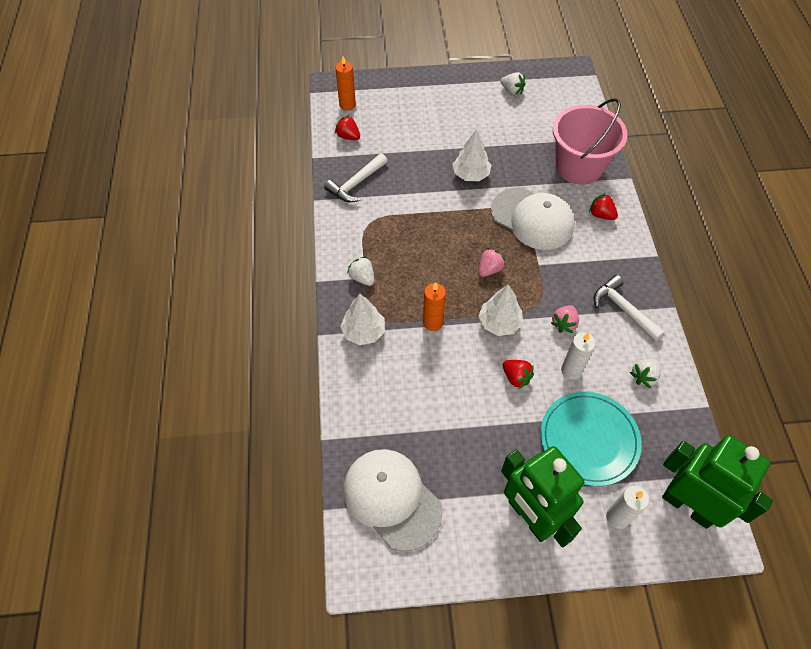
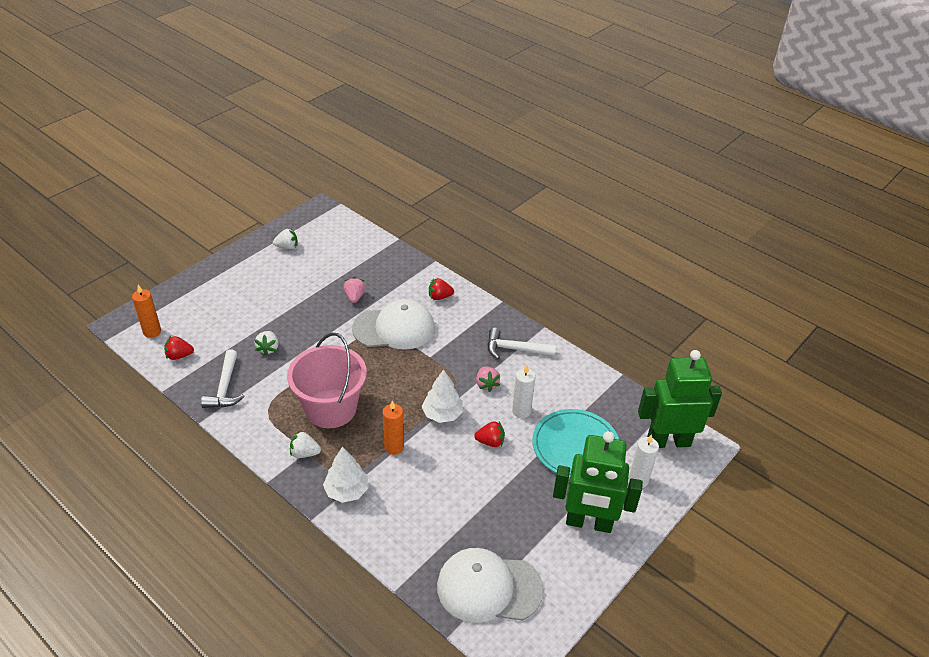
camera: 45 degrees left, 15 degrees down
(471, 174) = (316, 325): white tree -> none
(489, 269) = (398, 382): pink strawberry -> pink strawberry (354, 297)
(579, 167) = (392, 273): pink bucket -> pink bucket (331, 408)
(644, 376) = (569, 383): white strawberry -> white strawberry (268, 348)

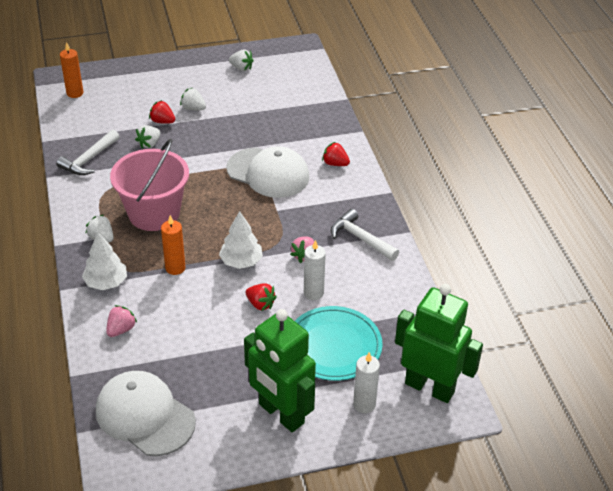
camera: 35 degrees right, 0 degrees up
(179, 356) = (78, 120): red strawberry -> red strawberry (162, 121)
(278, 300) = (193, 108): none -> white strawberry
(354, 297) = (259, 132): pink strawberry -> pink strawberry (121, 329)

